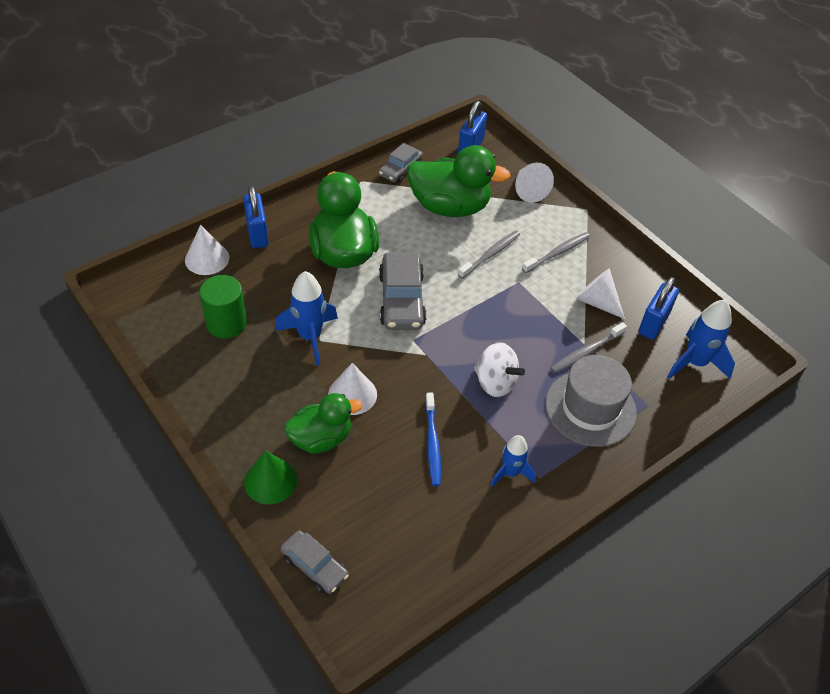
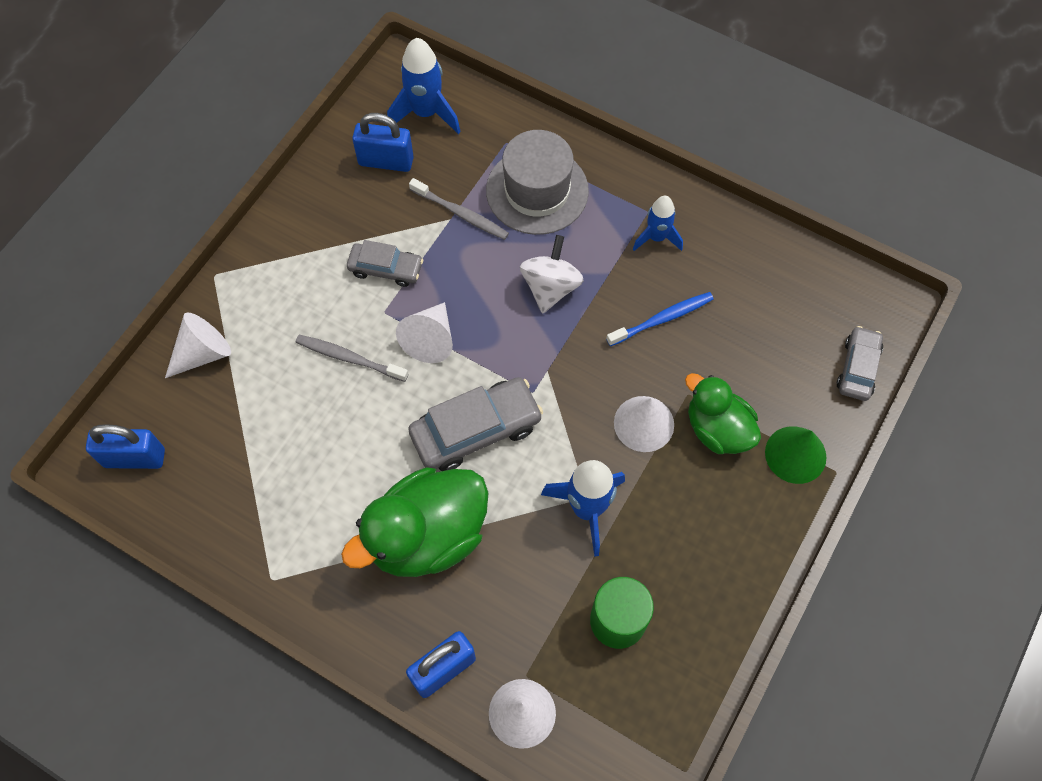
camera: 110 degrees left, 15 degrees up
(400, 169) = (223, 535): grey car -> grey car (386, 269)
(450, 207) = (278, 438): green duck -> none
(557, 253) = (312, 285): grey toothbrush -> none
(596, 302) = (378, 223): white cone -> white cone (430, 339)

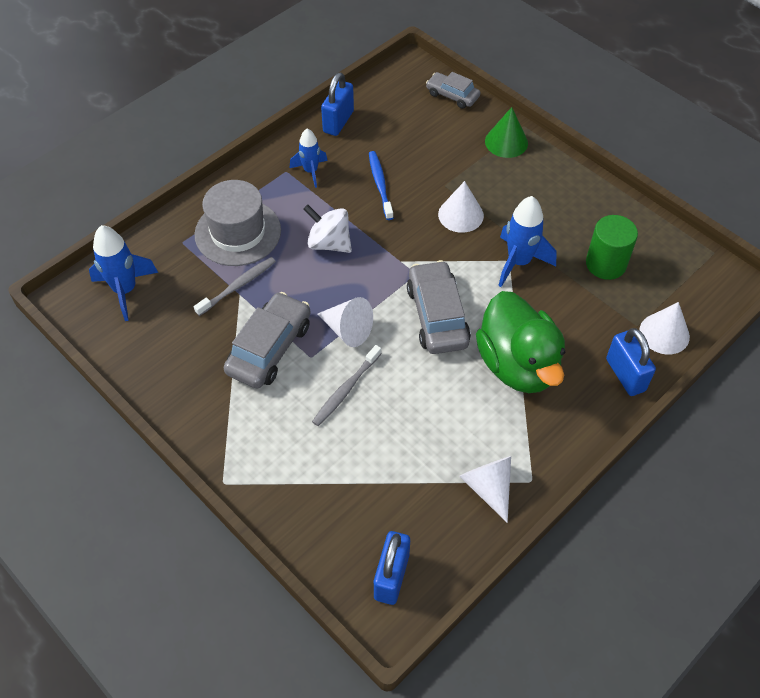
camera: 75 degrees left, 10 degrees down
(203, 353) = (302, 504): white cone -> white cone (488, 487)
(386, 161) = (161, 328): blue padlock -> blue padlock (338, 122)
(386, 269) = (269, 348): grey car -> grey car, size x1.64
(717, 429) = (476, 176): green duck -> none

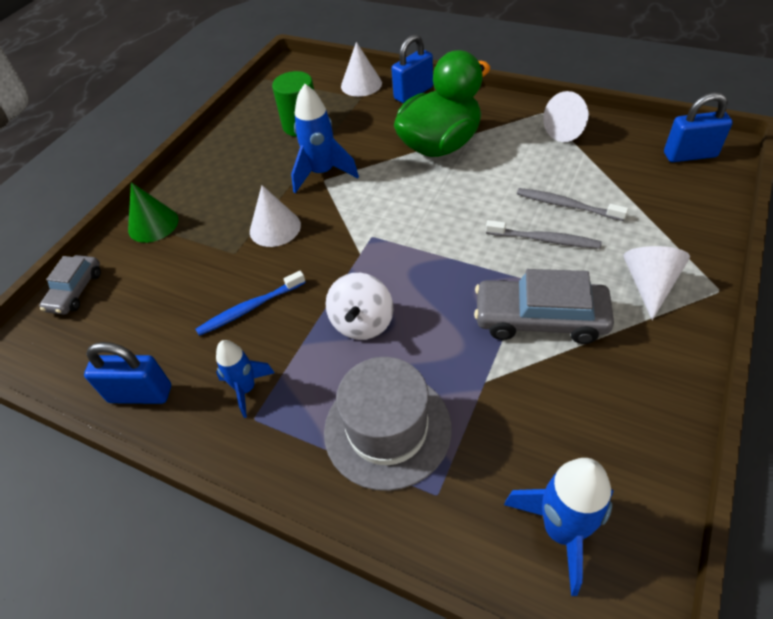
camera: 105 degrees left, 5 degrees down
(238, 286) = (474, 388): grey toothbrush -> grey toothbrush (566, 205)
(347, 330) = (473, 263): white cone -> white cone (649, 285)
(437, 316) = (416, 206): grey car -> none

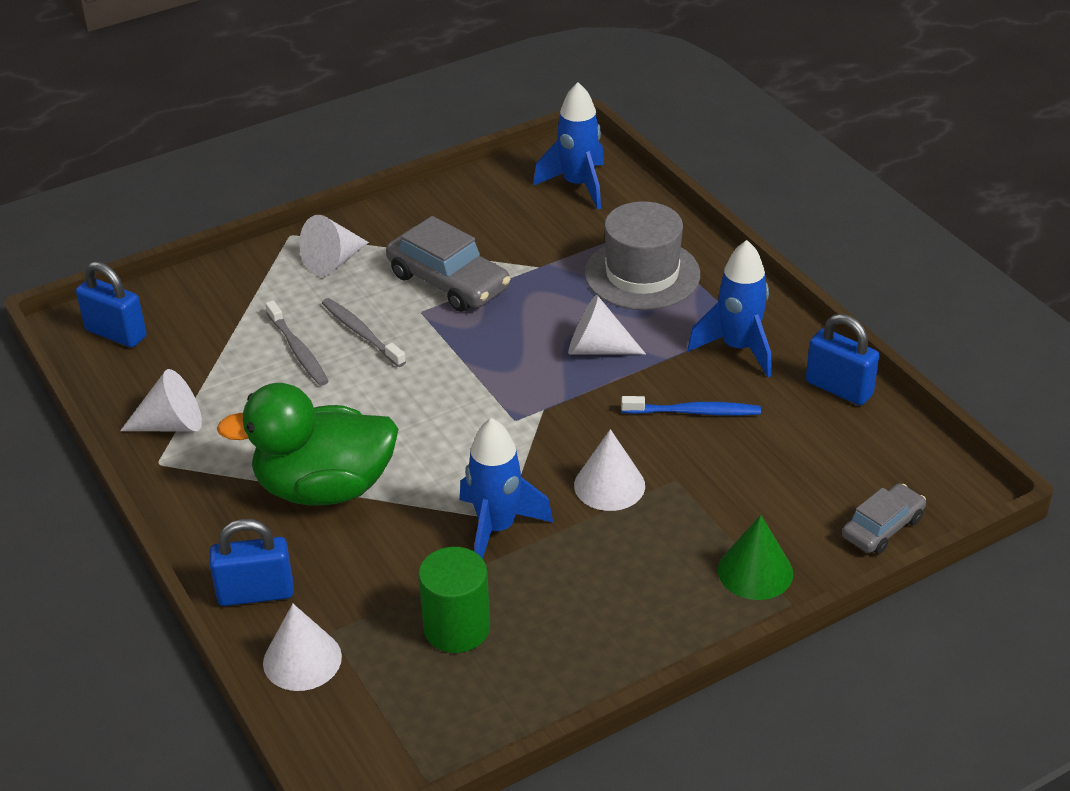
camera: 150 degrees left, 10 degrees down
(246, 389) = (738, 348): blue rocket -> blue rocket, size x1.55
(362, 323) = (597, 349): white spinning top -> white cone

